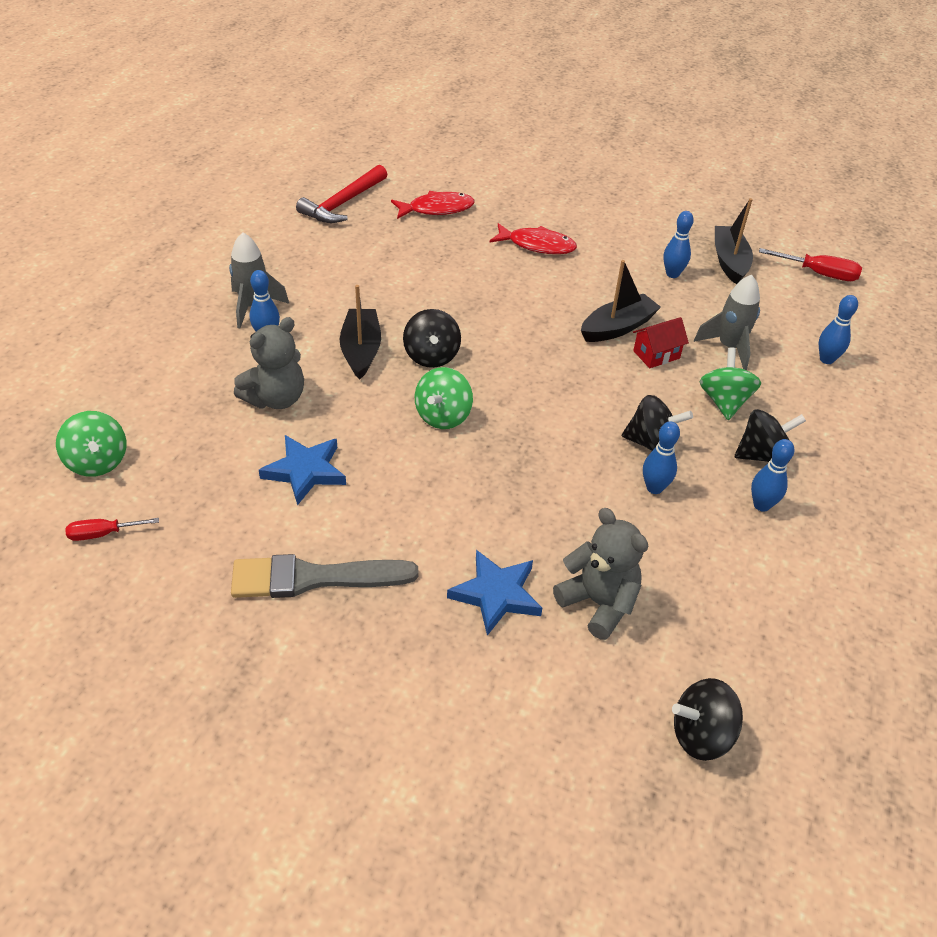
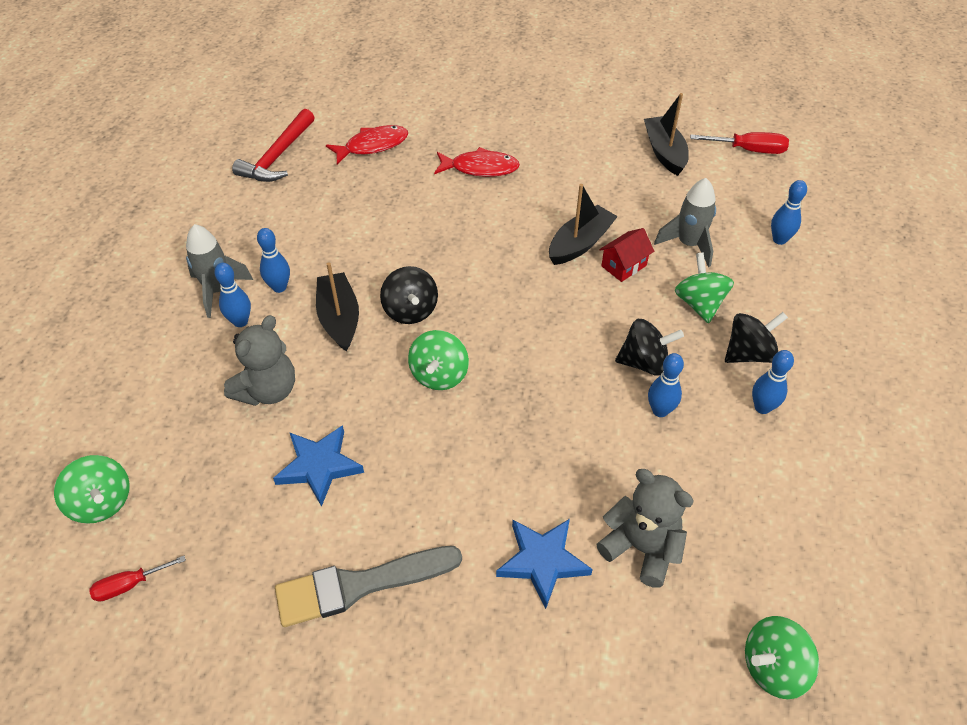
camera: 10 degrees left, 5 degrees up
(672, 274) = (616, 175): blue bowling pin -> blue bowling pin (279, 287)
(701, 735) = (772, 667): black spinning top -> green spinning top

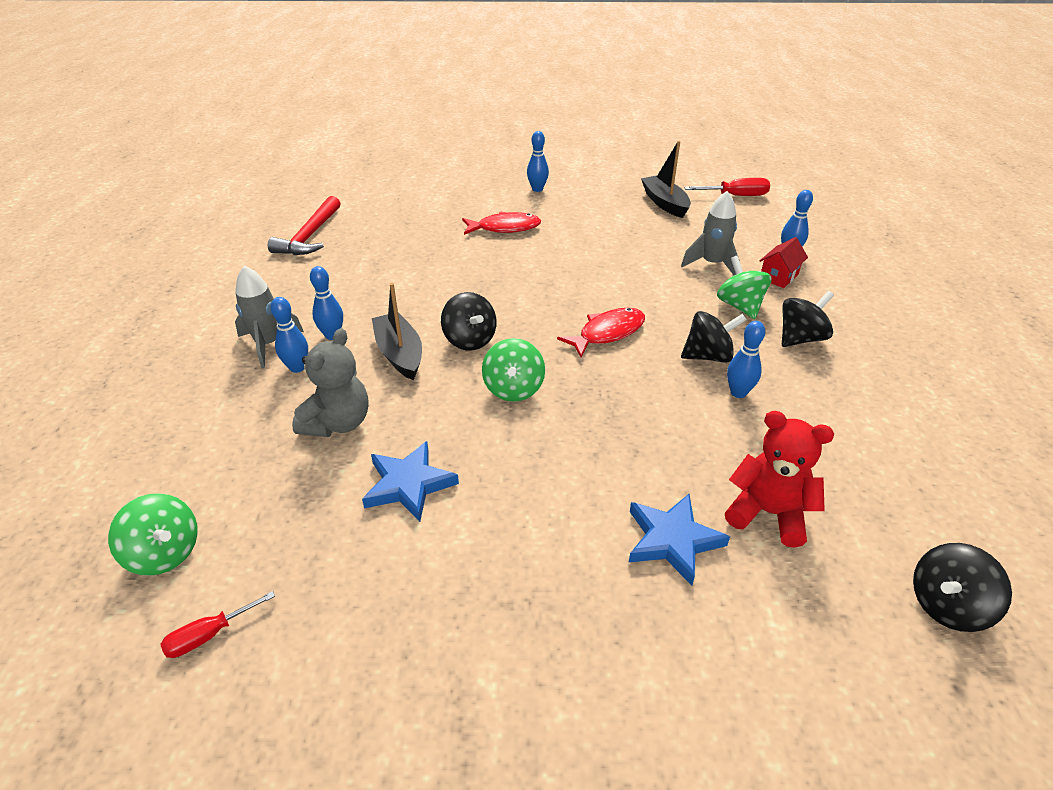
camera: 10 degrees left, 10 degrees down
(359, 585) = (481, 593): grey brush -> none
(372, 146) = (400, 221): red fish -> red fish (608, 333)
(580, 244) = (614, 273): black boat -> none
(623, 266) = (660, 285): red house -> red house (778, 276)
(641, 548) = (768, 513): grey teddy bear -> red teddy bear
(762, 407) = (831, 378): blue bowling pin -> blue bowling pin (537, 189)
(772, 667) = (947, 605): green spinning top -> black spinning top

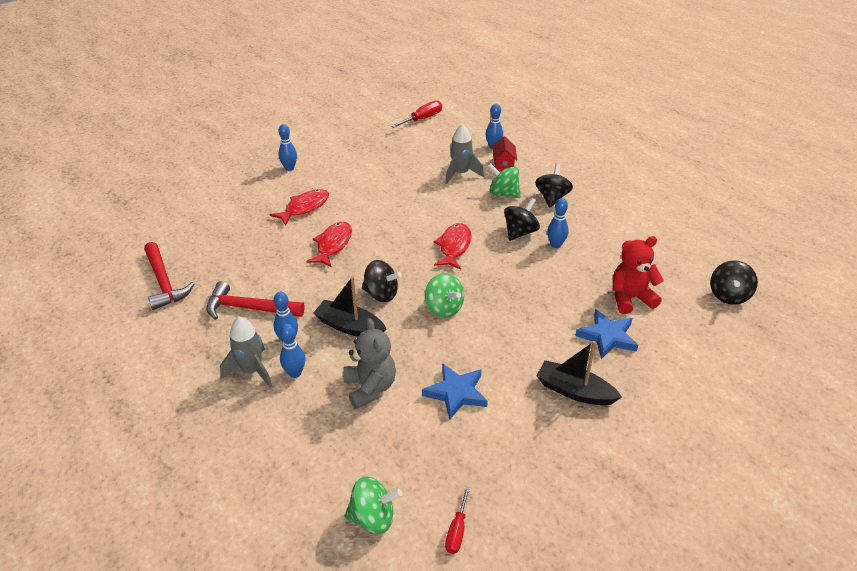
camera: 40 degrees left, 0 degrees up
(341, 290) = (249, 308): none -> red hammer
(486, 272) = (333, 245): none -> red fish
(665, 203) = (386, 143): black boat -> black boat (574, 391)

